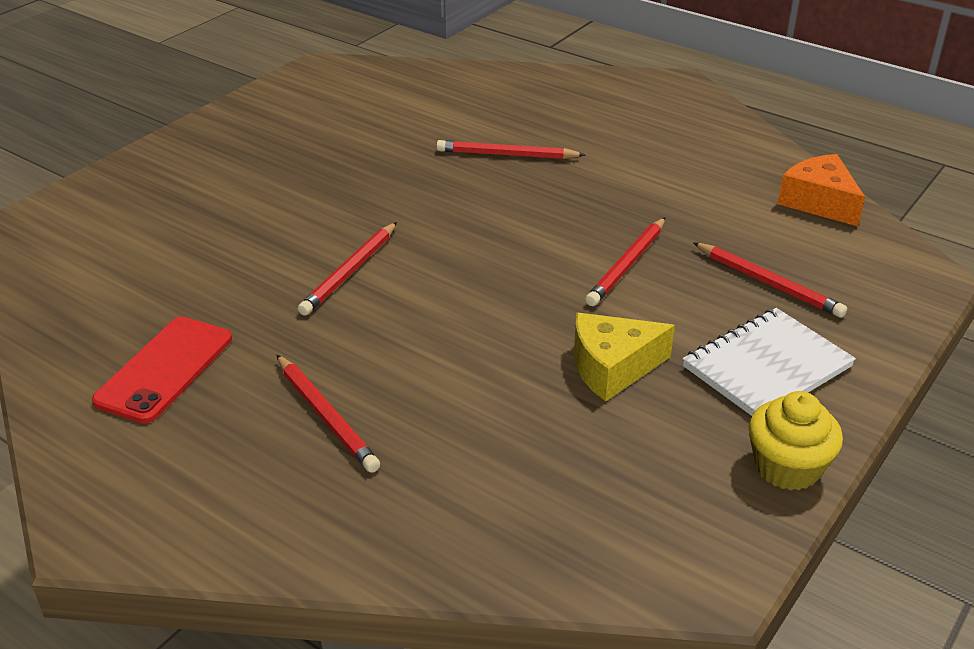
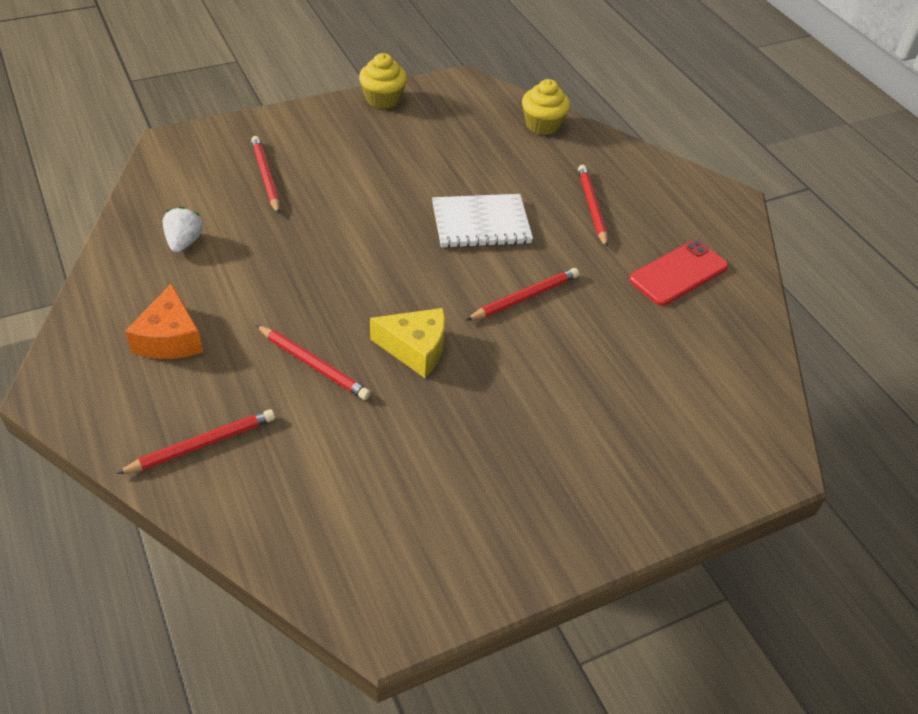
camera: 155 degrees left, 10 degrees up
(495, 541) = (542, 125): none -> yellow cupcake
(612, 367) = (414, 170): yellow cheese -> yellow cheese (415, 349)
(627, 265) = (335, 224): red pencil -> red pencil (202, 444)
(744, 193) = (184, 242): none -> white strawberry
(767, 367) = (333, 137): white notebook -> white notebook (481, 223)
(819, 202) = (146, 213): orange cheese -> orange cheese (169, 338)

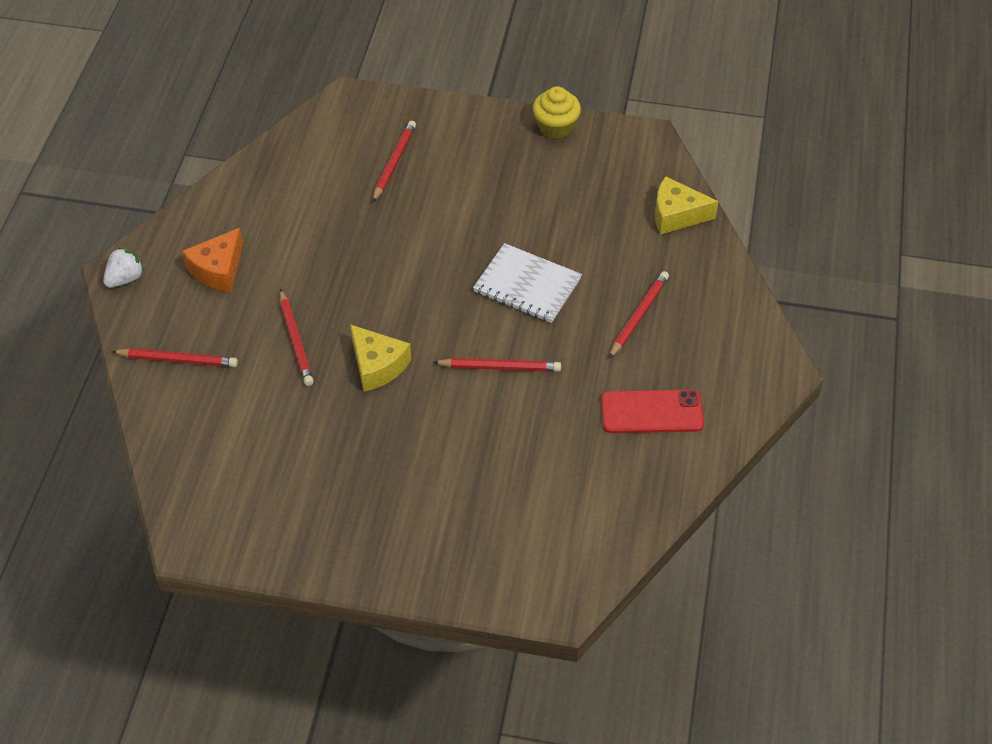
camera: 40 degrees right, 5 degrees up
(184, 242) = (288, 195): white strawberry -> white strawberry (125, 279)
(542, 125) = (676, 215): yellow cupcake -> yellow cheese

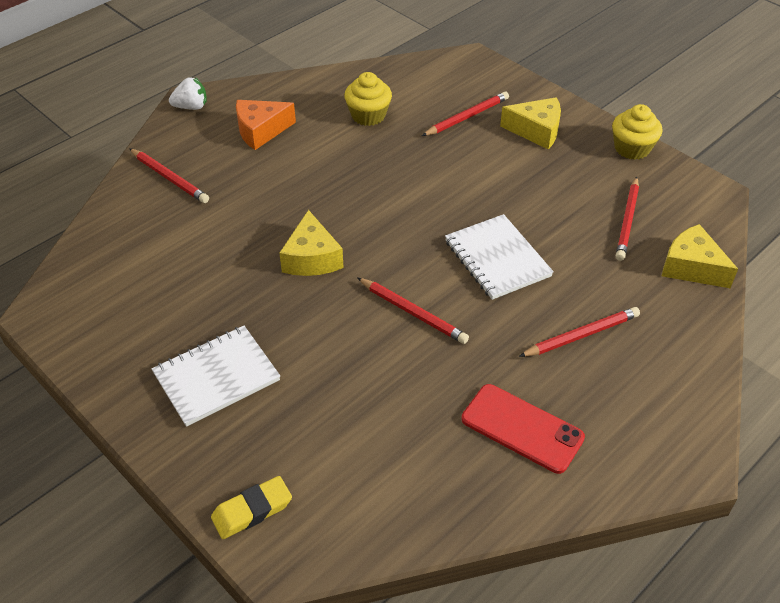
camera: 35 degrees right, 5 degrees down
(296, 340) = (267, 207): red pencil -> red pencil (627, 221)
(304, 204) = (368, 115): none -> yellow cupcake
(393, 506) = (216, 377): none -> white notebook
(465, 148) = (536, 131): none -> yellow cheese
(514, 584) = (252, 510): none -> yellow eraser

